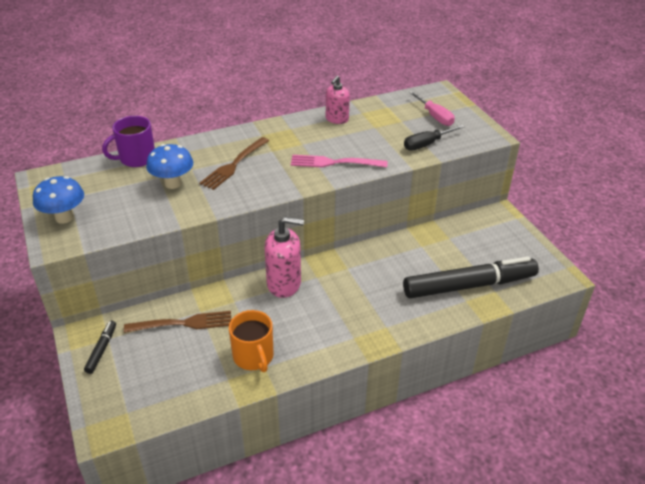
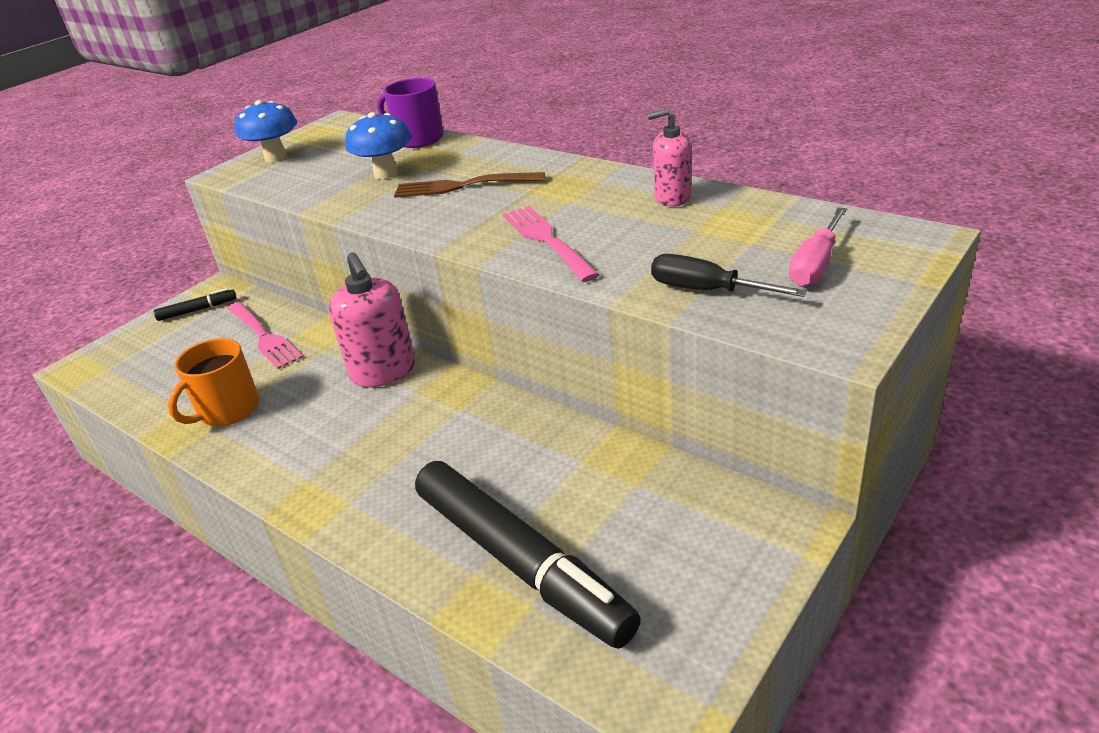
camera: 65 degrees right, 5 degrees down
(183, 323) = (263, 336): brown fork -> pink fork

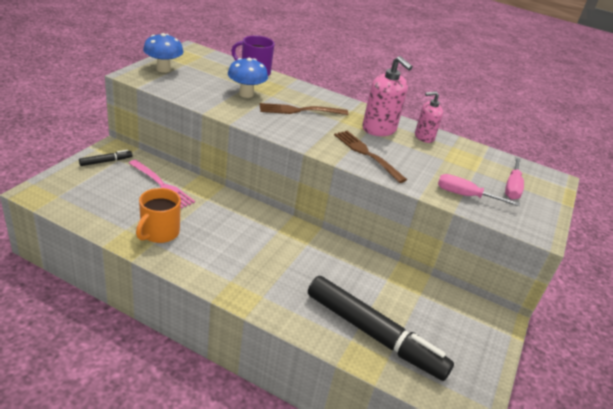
camera: 20 degrees left, 0 degrees up
(383, 372) = (251, 217): pink soap dispenser -> pink soap dispenser (379, 129)
(547, 240) = (367, 154): pink fork -> brown fork
(707, 290) = (465, 196): black screwdriver -> pink screwdriver

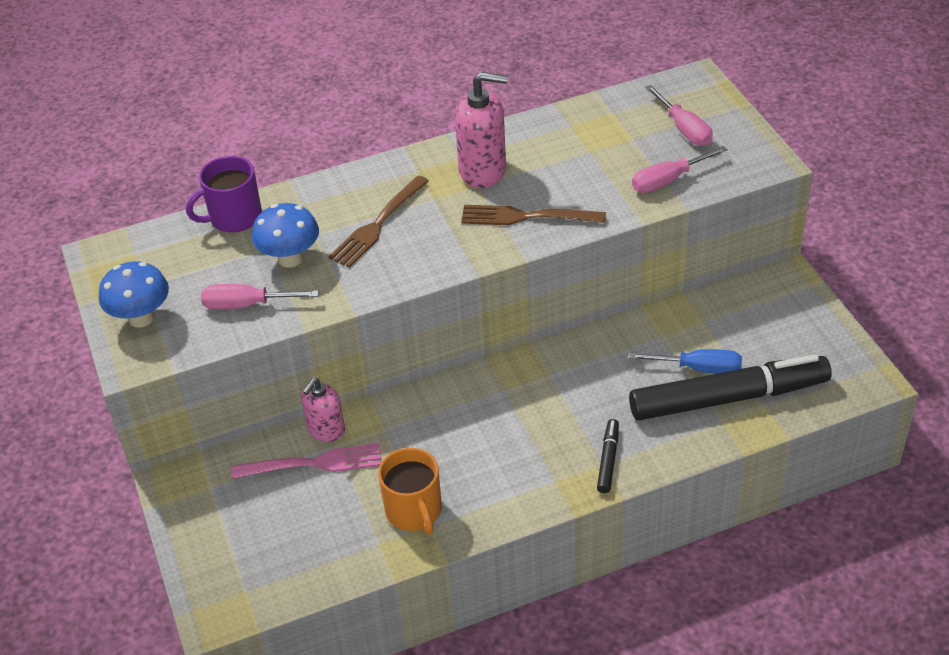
camera: 40 degrees left, 10 degrees up
(105, 161) = (203, 504): black marker -> black marker (608, 460)
(202, 92) = (247, 305): none -> pink screwdriver
(381, 308) = (698, 368): none -> blue screwdriver
(424, 137) = (532, 139): pink soap dispenser -> pink soap dispenser (326, 430)

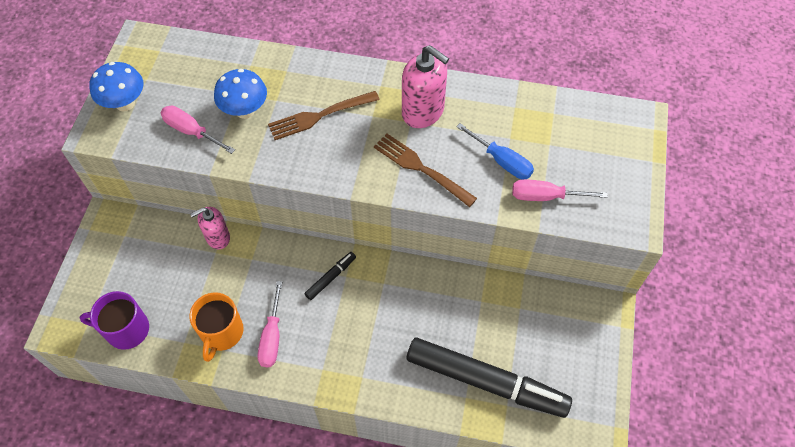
camera: 30 degrees right, 15 degrees up
(234, 217) = (238, 57): purple mug -> purple mug (126, 329)
(314, 463) = (192, 257): pink fork -> none
(608, 460) = (367, 376): black marker -> black marker (330, 278)
(684, 129) = (594, 157): pink screwdriver -> pink screwdriver (272, 336)
(698, 368) = (484, 344): blue screwdriver -> blue screwdriver (501, 161)

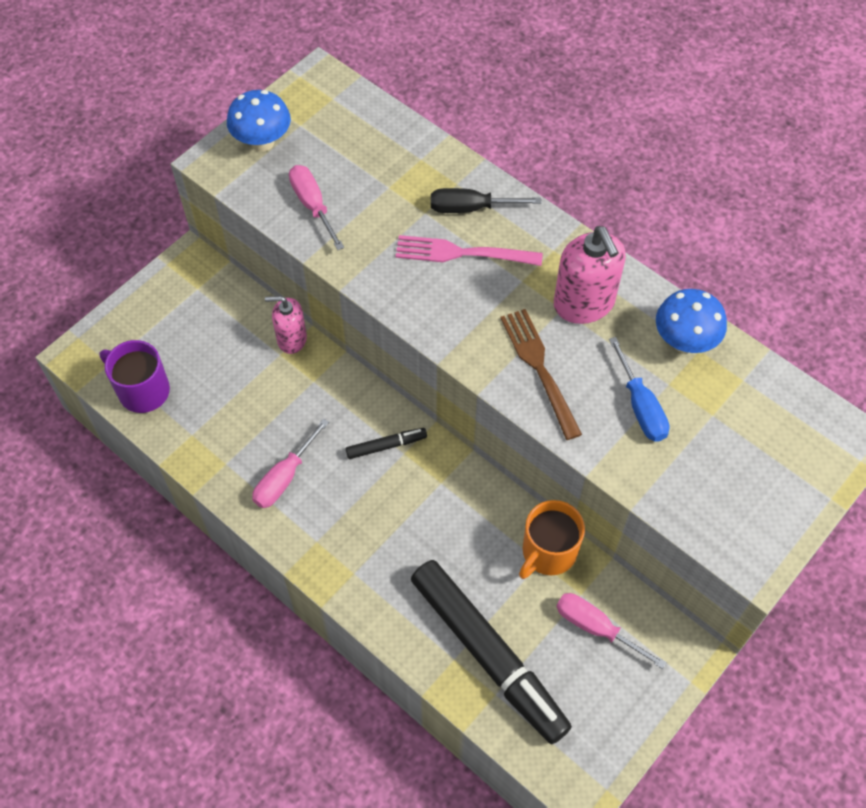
camera: 30 degrees right, 0 degrees up
(222, 332) = (235, 445): orange mug -> orange mug (548, 552)
(245, 111) = (383, 209): blue mushroom -> blue mushroom (684, 342)
(307, 83) = (471, 208): none -> black screwdriver
(320, 116) = (462, 253): brown fork -> pink fork
(546, 196) = (667, 474): pink screwdriver -> pink screwdriver (596, 628)

